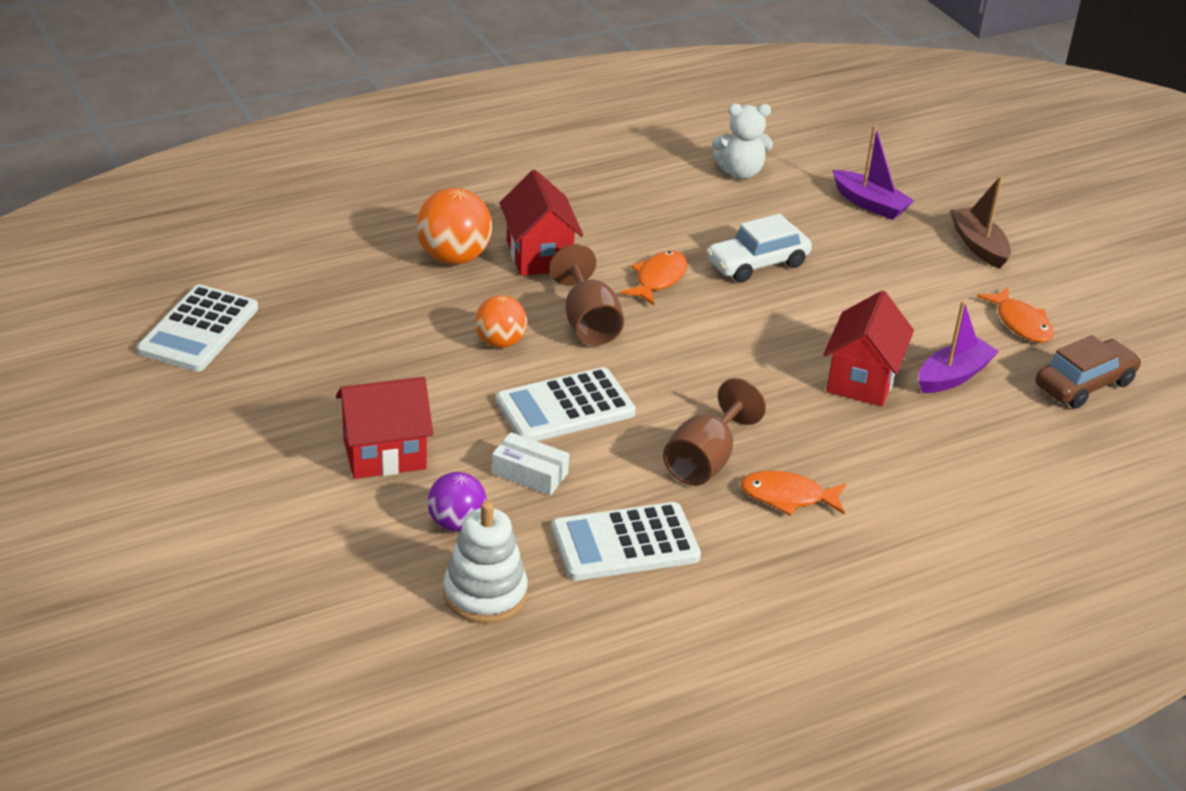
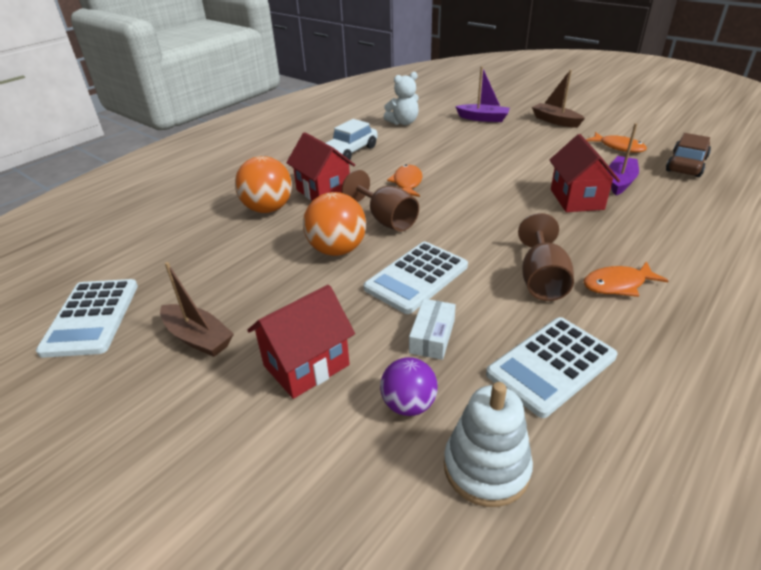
camera: 20 degrees left, 0 degrees up
(294, 389) = (198, 338): none -> brown boat
(500, 342) = (337, 250): orange ball -> orange ball, size x1.54
(529, 473) = (432, 336): white box -> white box turned 75 degrees counterclockwise
(757, 263) = (455, 159): white car -> white car (350, 152)

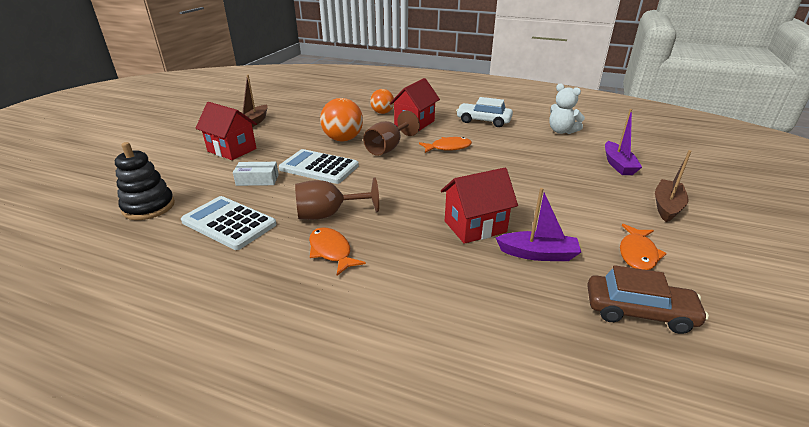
camera: 70 degrees right, 5 degrees down
(91, 318) = (266, 100): white calculator -> none
(268, 209) = (382, 112): orange ball -> orange ball, size x0.65
(408, 404) = (199, 180): purple ball -> none
(486, 468) = (149, 207): white stacking toy -> black stacking toy

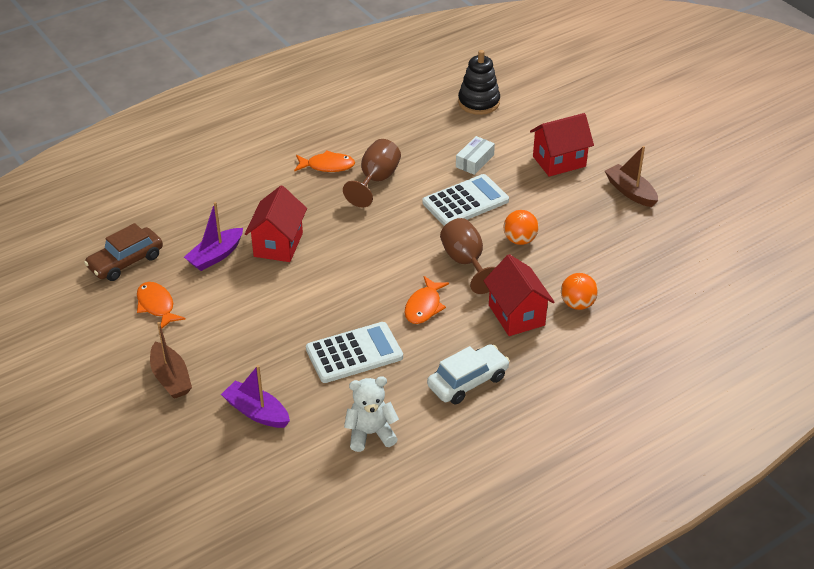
camera: 125 degrees right, 10 degrees up
(229, 223) = (414, 132): white calculator -> white calculator (354, 353)
(343, 139) = (519, 240): orange ball -> orange ball, size x0.65

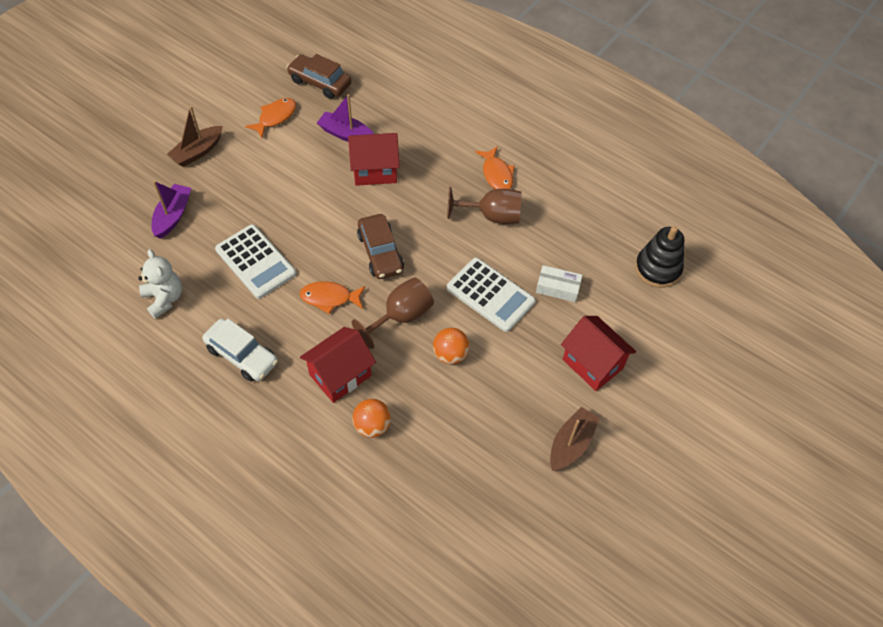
camera: 70 degrees right, 15 degrees up
(385, 261) = (380, 252): none -> brown car

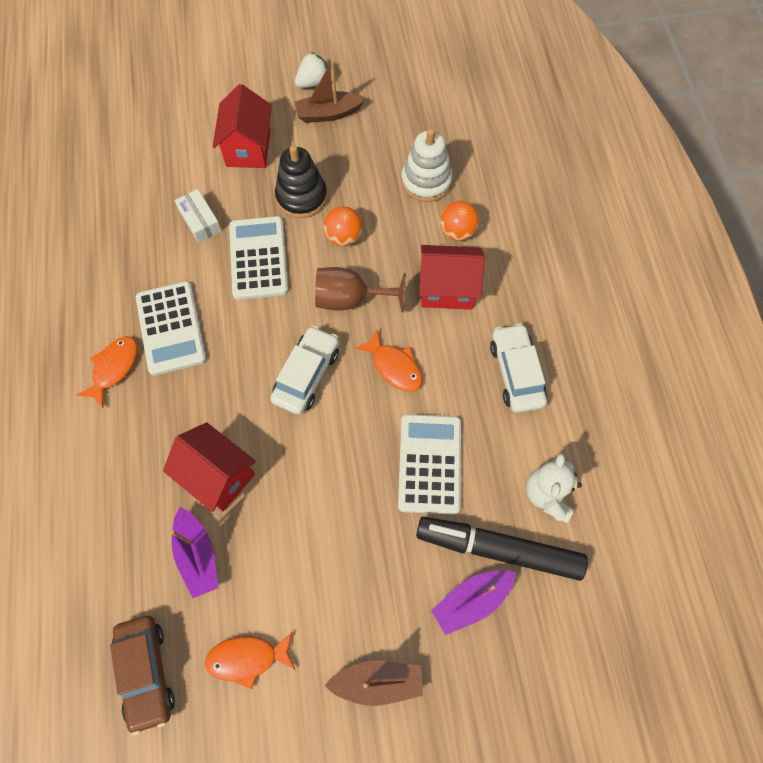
camera: 135 degrees left, 10 degrees up
(175, 249) = (499, 549): none -> black marker
(380, 252) = (306, 375): brown car -> white car
(435, 448) = (426, 181): none -> white stacking toy
(492, 216) = (171, 328): brown goblet -> white calculator
(615, 462) = (313, 82): none -> white strawberry
(657, 269) = (106, 173): black stacking toy -> black stacking toy (301, 197)

